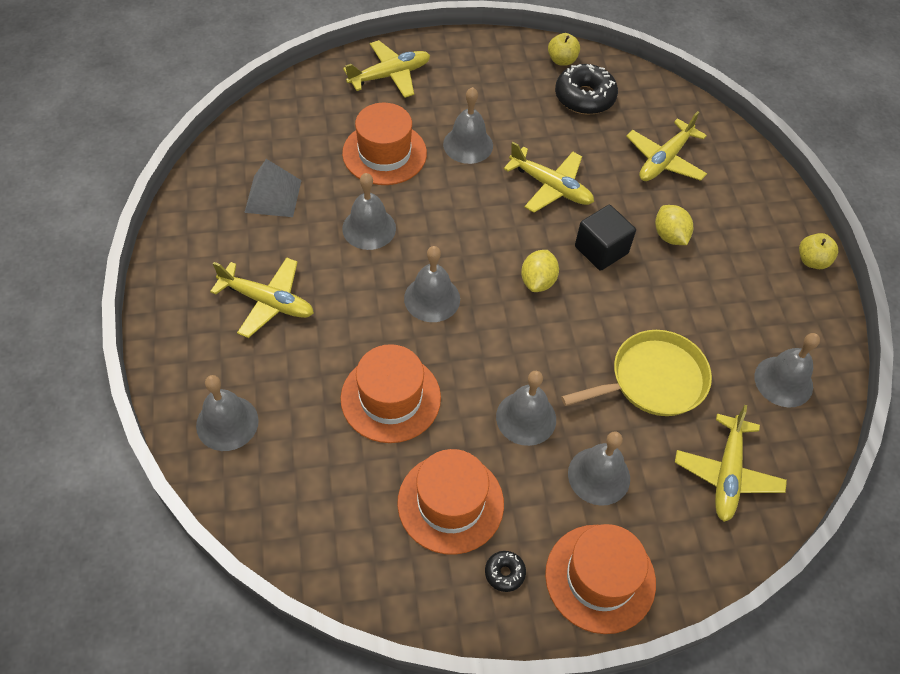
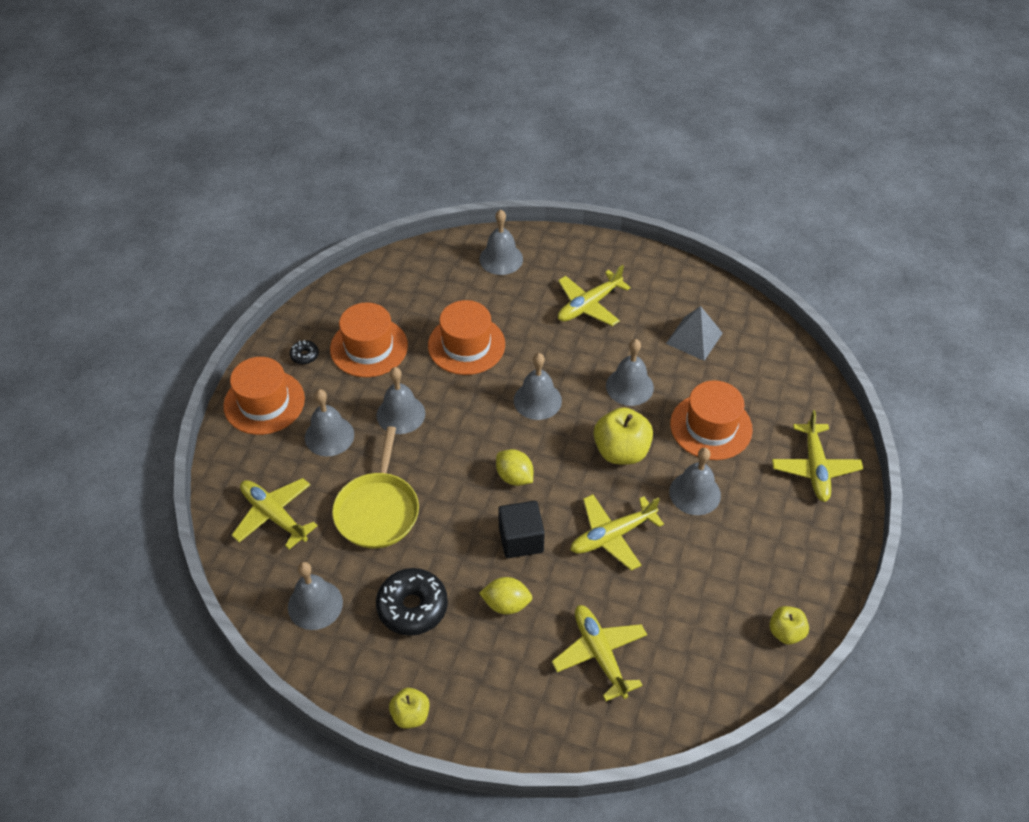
camera: 120 degrees right, 5 degrees down
(454, 209) = (621, 451): none -> yellow apple
(584, 97) = (719, 625): black donut -> black donut (412, 607)

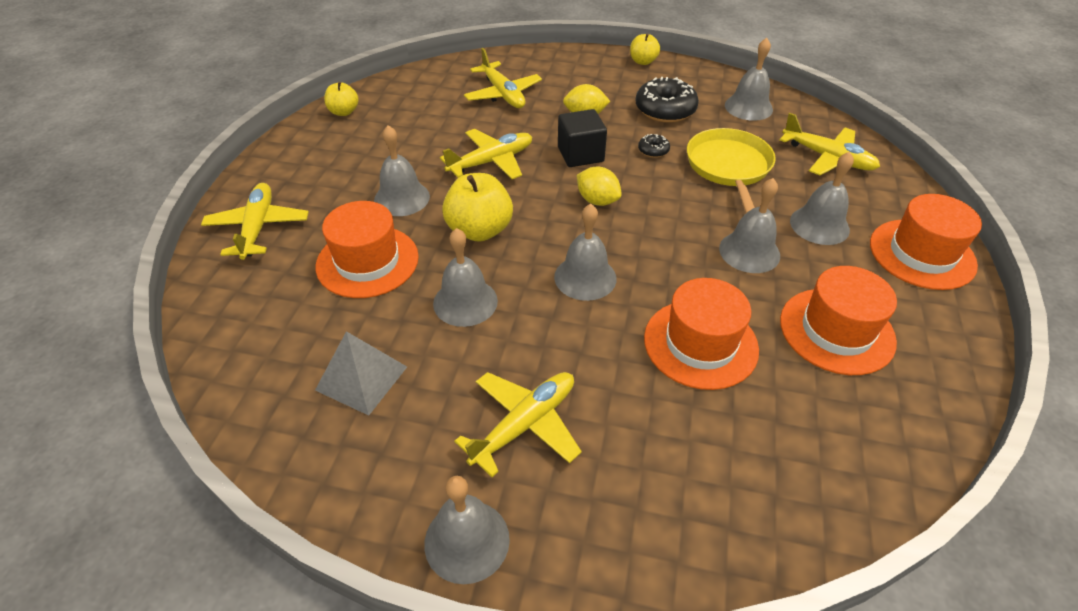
camera: 175 degrees right, 5 degrees down
(304, 355) = (916, 313): black donut -> black donut (653, 150)
(501, 259) = (694, 514): grey bell -> grey bell (467, 540)

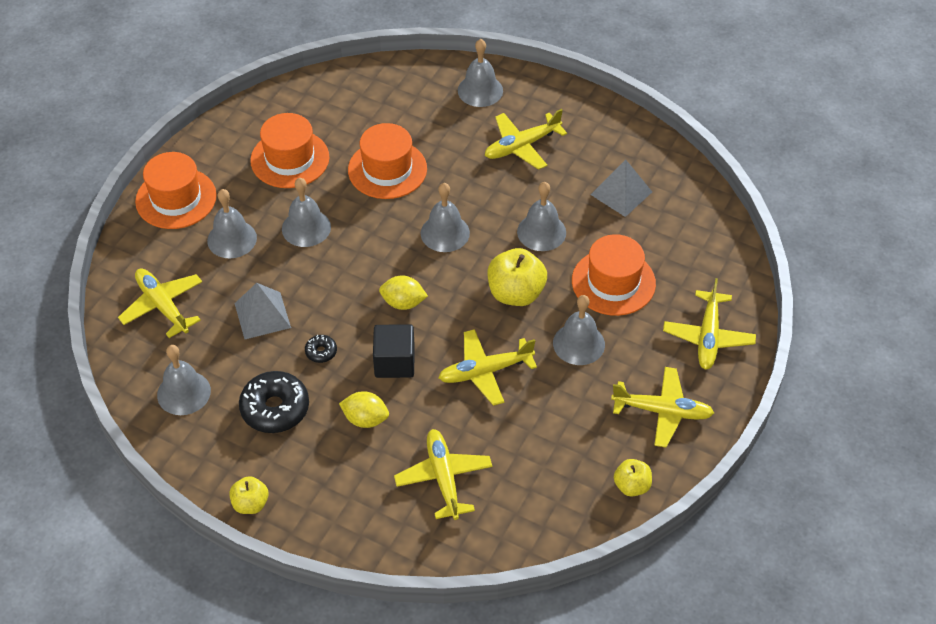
camera: 165 degrees left, 5 degrees up
(314, 161) = (662, 411): none -> yellow plane
(467, 540) = (568, 100): grey bell -> grey bell (480, 90)
(597, 200) = (403, 303): yellow lemon -> yellow lemon turned 45 degrees counterclockwise
(729, 167) = (262, 315): yellow pan -> grey pyramid

